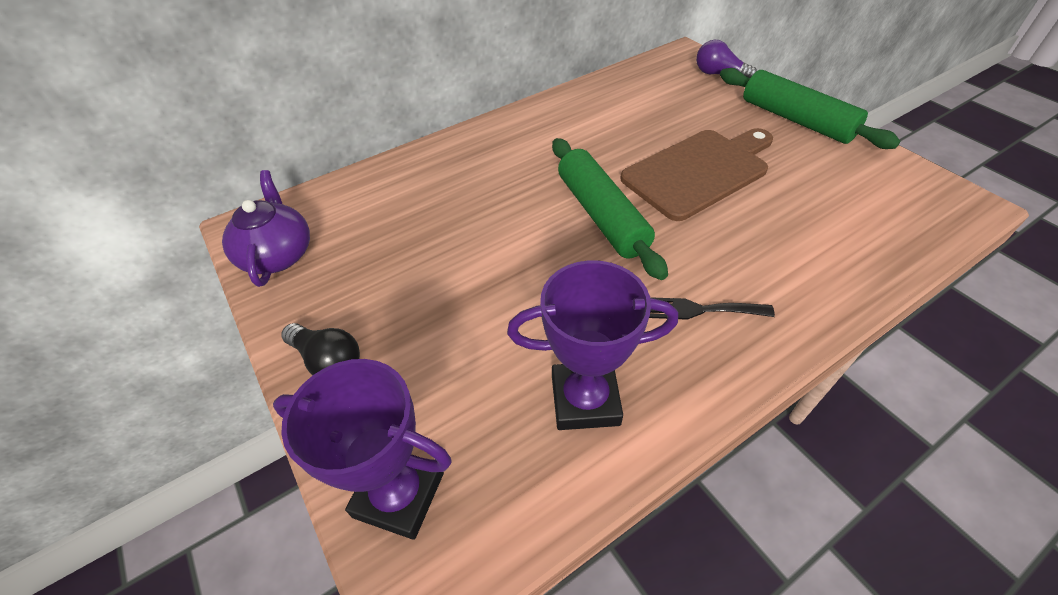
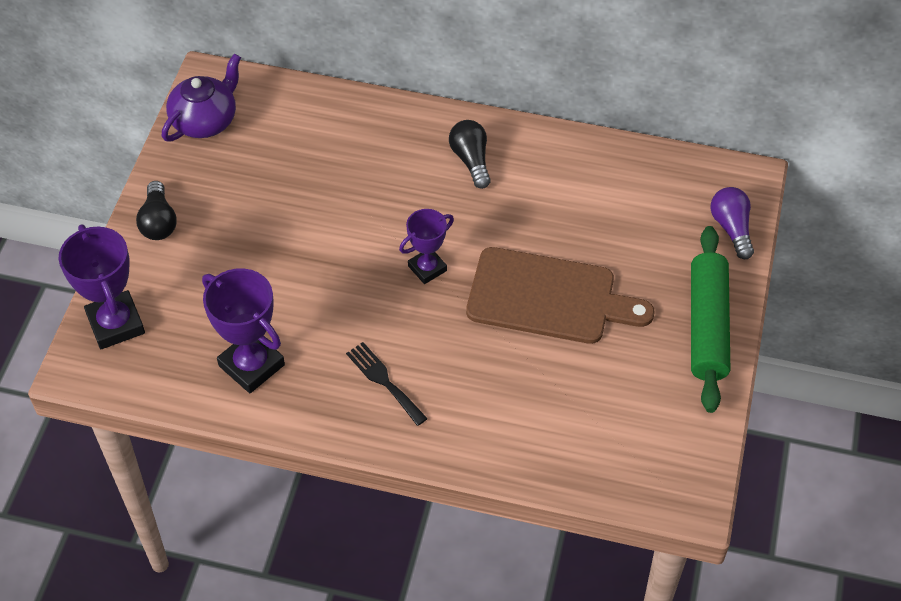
camera: 45 degrees right, 5 degrees up
(527, 141) = (471, 160): none -> black light bulb
(601, 215) = (427, 268): green rolling pin -> purple trophy

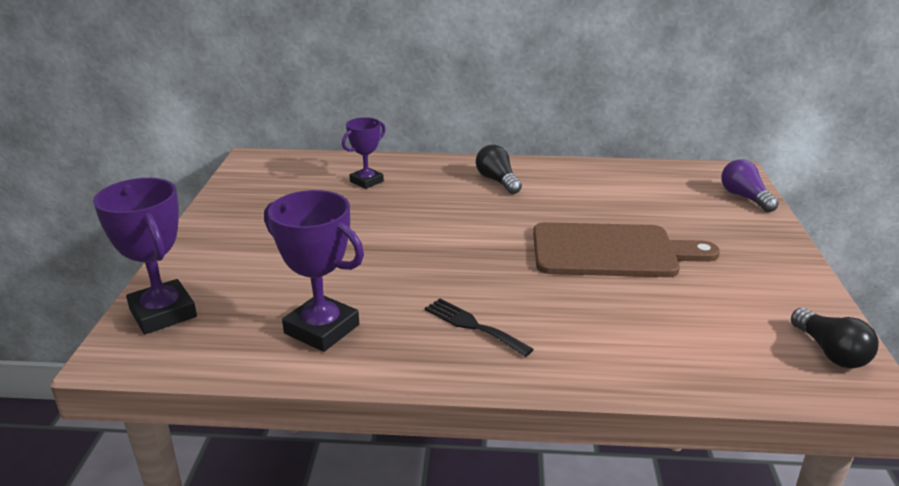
camera: 10 degrees left, 25 degrees down
(158, 222) = (210, 239): black light bulb -> black light bulb (830, 352)
(205, 121) = (252, 179): purple teapot -> none
(427, 268) = (485, 244): purple trophy -> purple trophy (366, 181)
(707, 326) = (772, 255): green rolling pin -> none

